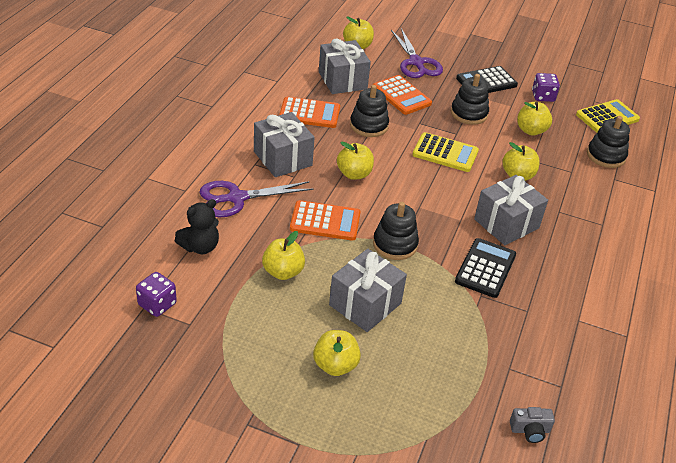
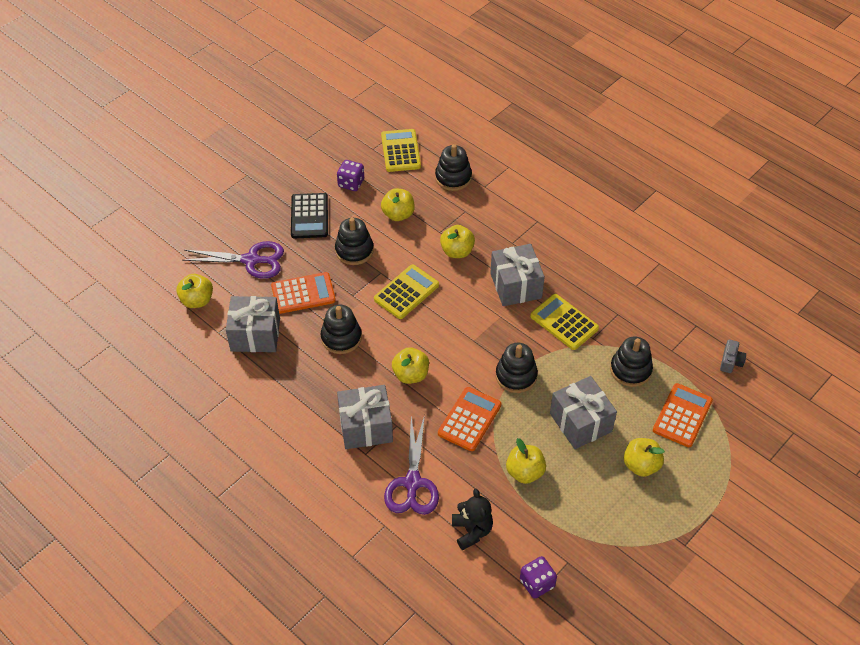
camera: 65 degrees left, 10 degrees up
(309, 113) = (301, 382): orange calculator -> orange calculator (682, 415)
(458, 334) = (630, 370): none -> black stacking toy
(485, 268) = (564, 322): black calculator -> yellow calculator

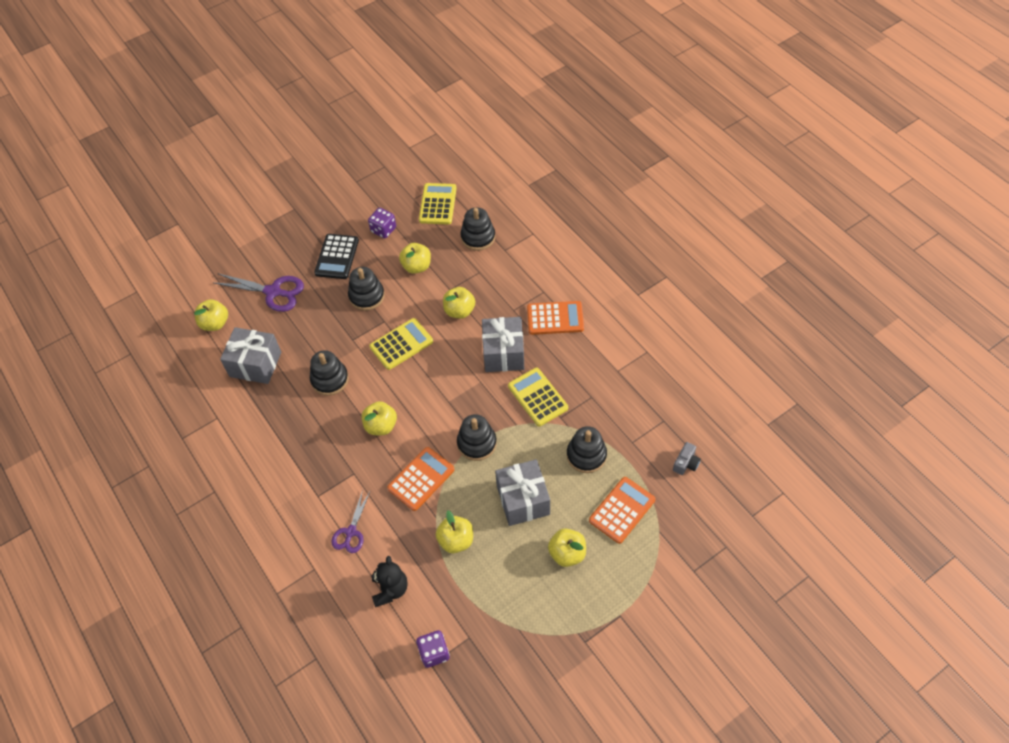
camera: 15 degrees right, 5 degrees up
(303, 293) = (309, 331): orange calculator -> orange calculator (555, 318)
(366, 427) = (325, 470): grey gift -> none
(412, 483) = (351, 532): purple scissors -> purple scissors, size x0.63

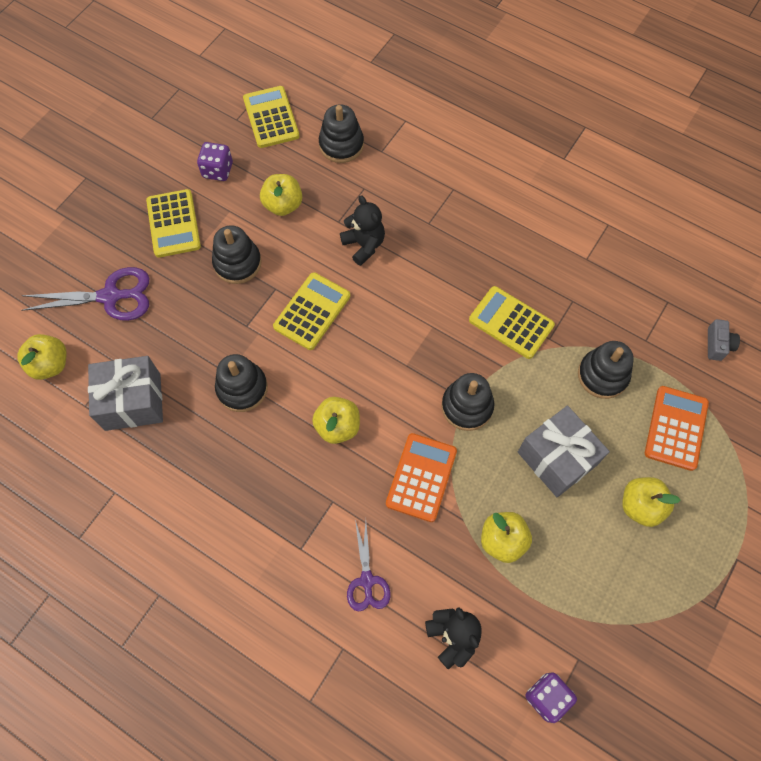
camera: 25 degrees left, 10 degrees up
(337, 257) = (173, 224): black calculator -> yellow calculator
(459, 311) = (364, 245): yellow apple -> black teddy bear
(503, 353) = (444, 281): grey gift -> none
(555, 318) = (483, 218): orange calculator -> none

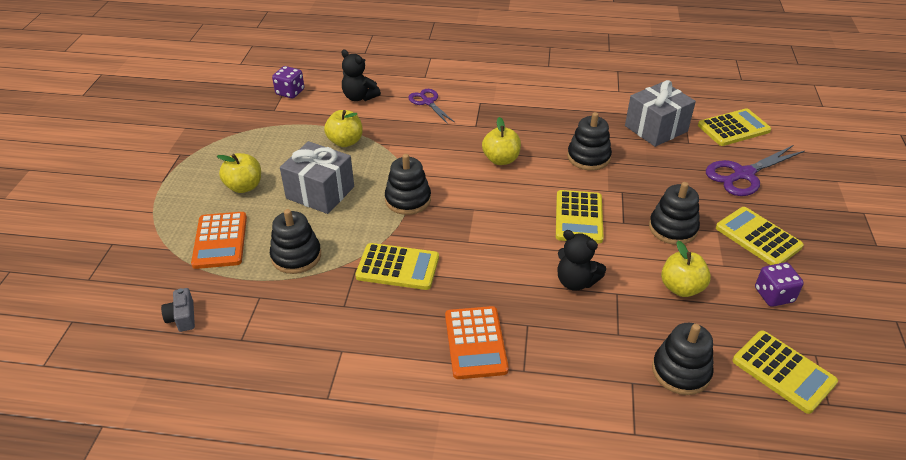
camera: 155 degrees right, 25 degrees down
(50, 364) = (733, 128): yellow apple -> yellow calculator
(421, 477) = (421, 153): orange calculator -> orange calculator (475, 343)

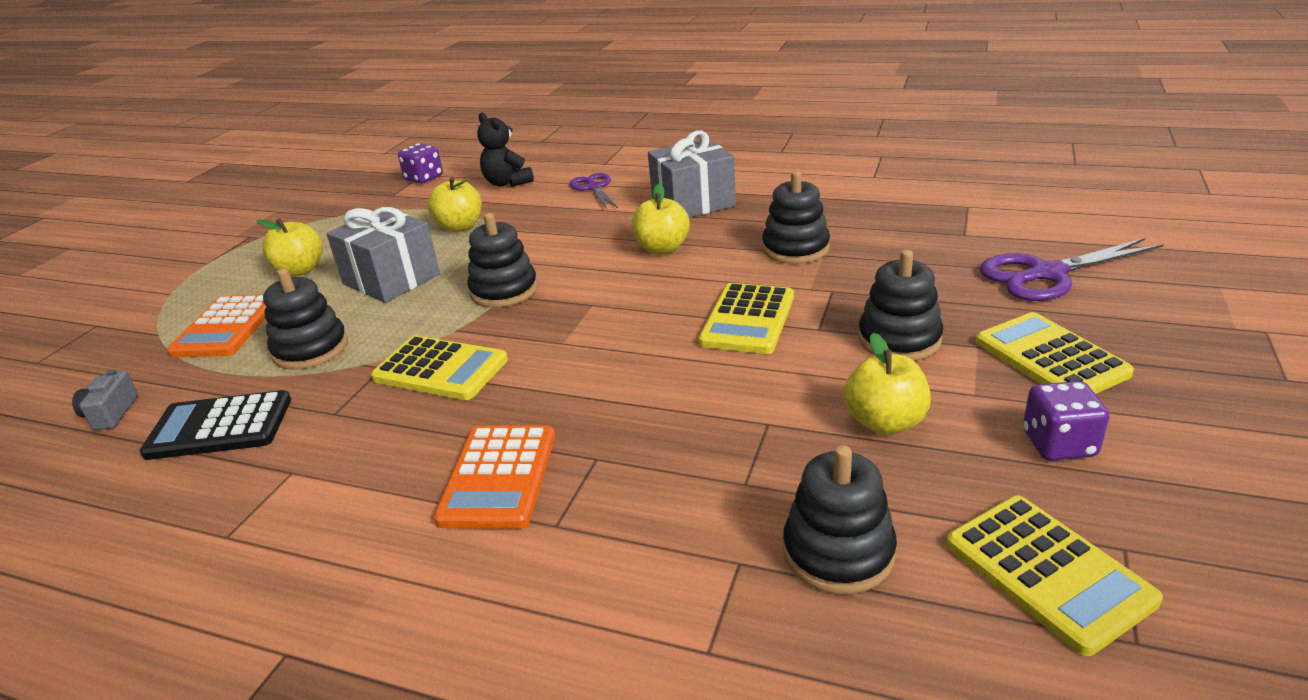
camera: 15 degrees right, 10 degrees down
(270, 322) = (219, 427): none -> black calculator
(575, 281) = (704, 403): black teddy bear -> none
(656, 128) = (916, 217): grey gift -> grey gift (693, 203)
(733, 128) = (1045, 218): yellow calculator -> none

